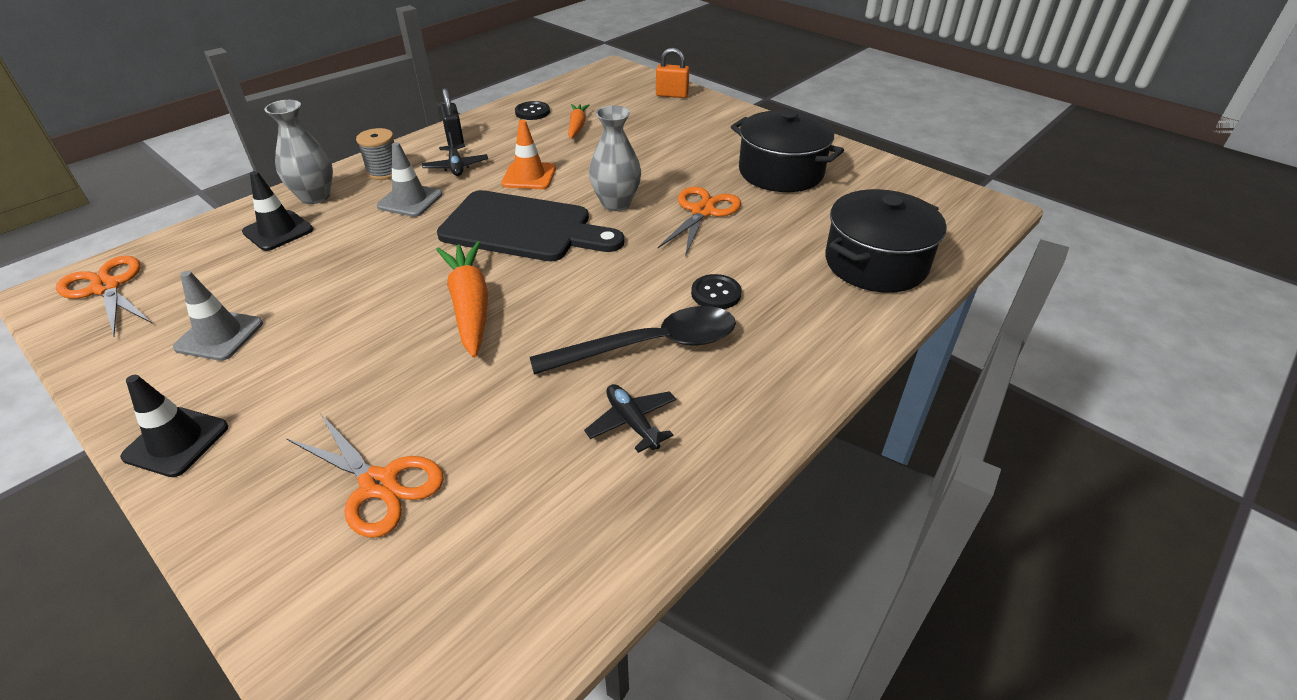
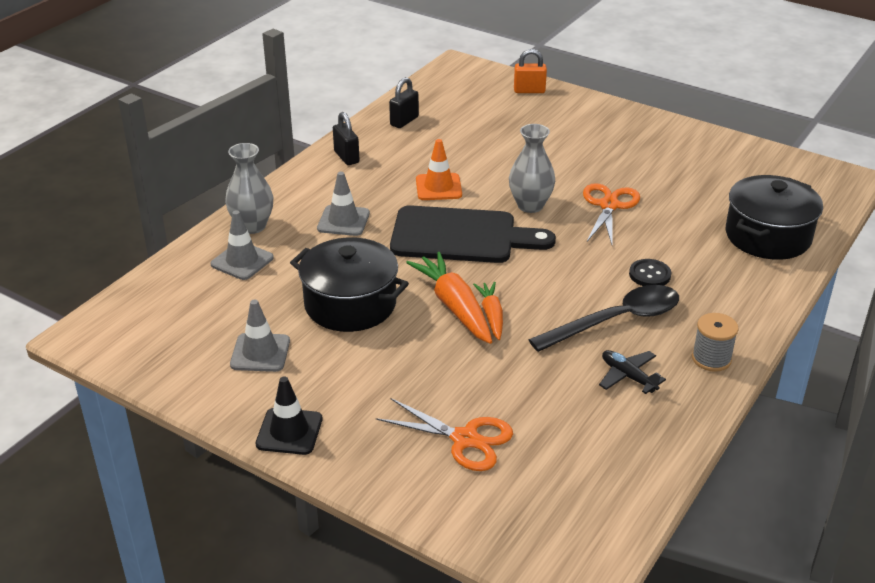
camera: 10 degrees left, 5 degrees down
(106, 288) = (127, 326): orange scissors -> none
(278, 231) = (242, 261): black traffic cone -> grey traffic cone
(384, 171) = (300, 195): grey spool -> grey spool (711, 359)
(456, 166) = (365, 184): black plane -> none
(532, 112) = (404, 121): black button -> black padlock
(577, 126) = (456, 133): orange carrot -> orange carrot (491, 315)
(781, 172) = (661, 162): black pot -> black pot (350, 304)

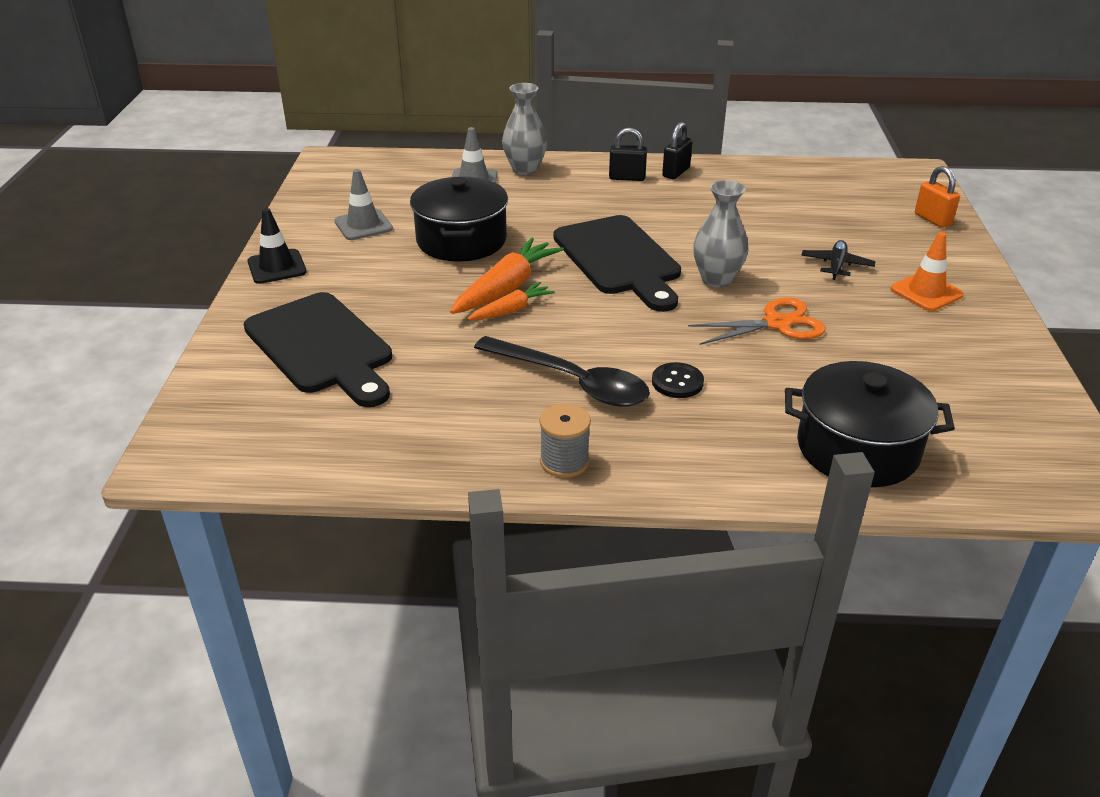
camera: 60 degrees right, 0 degrees up
(343, 221) = (577, 201): grey traffic cone -> none
(404, 121) = (773, 178): black padlock -> black padlock (627, 178)
(438, 187) = (685, 226): orange traffic cone -> orange traffic cone (926, 292)
(465, 439) = (322, 347): orange scissors -> black cutting board
(628, 376) = (485, 413): black plane -> black plane (836, 265)

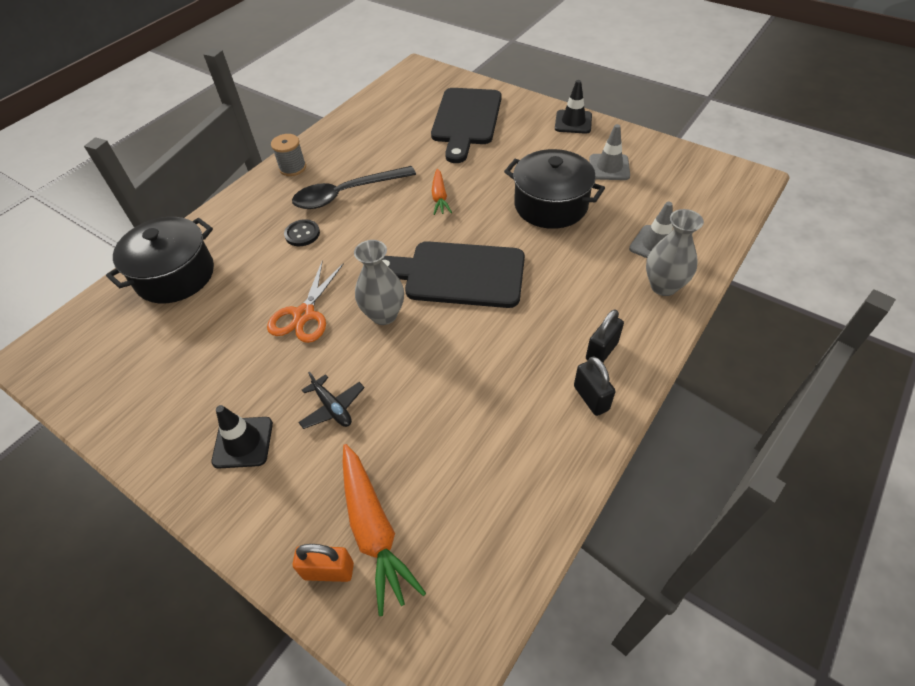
camera: 125 degrees right, 15 degrees up
(322, 347) = (466, 120): black cutting board -> black cutting board turned 75 degrees counterclockwise
(506, 288) = (467, 204): orange carrot -> orange carrot (373, 529)
(926, 292) = (243, 442): orange traffic cone -> black traffic cone

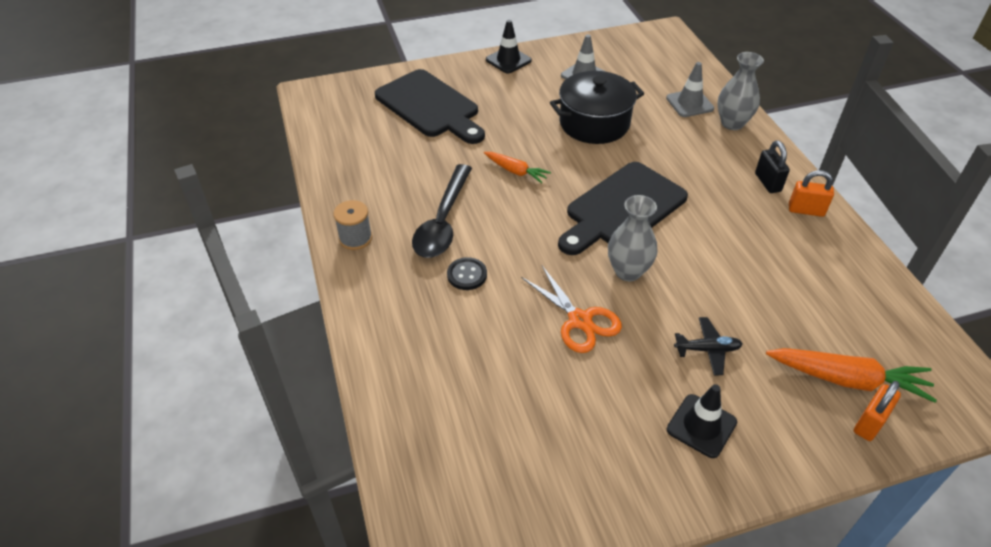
camera: 55 degrees left, 5 degrees down
(175, 275) = (425, 393): black pot -> none
(591, 398) = (806, 210): black padlock -> orange padlock

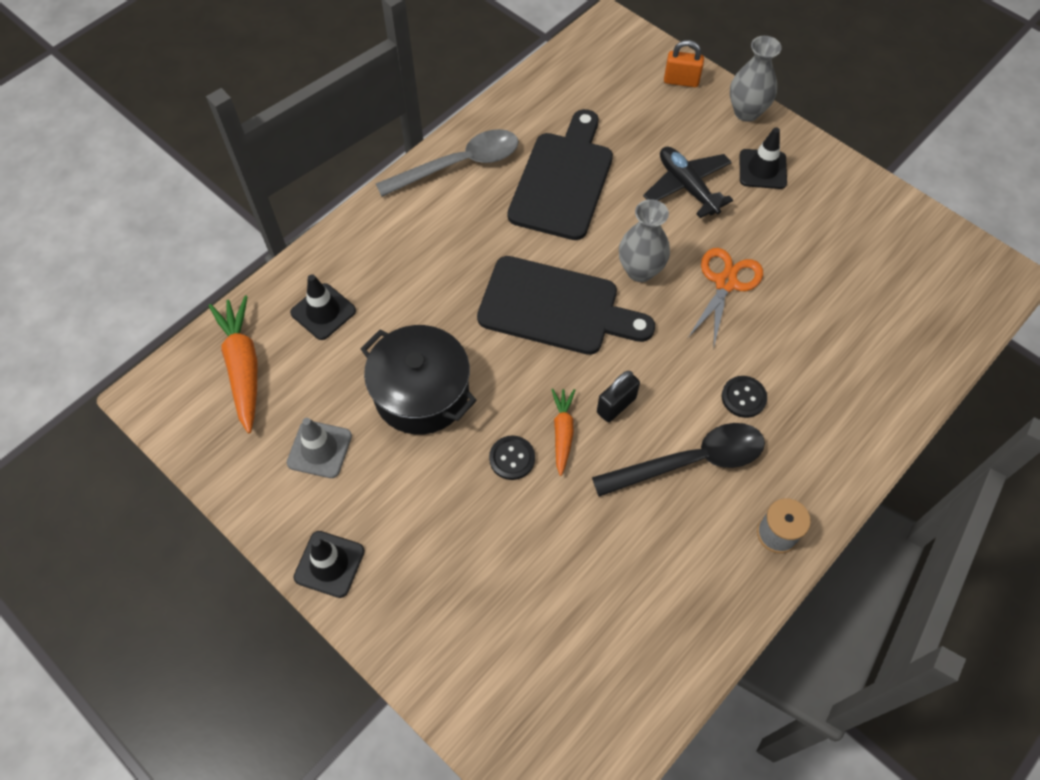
camera: 120 degrees left, 15 degrees up
(430, 106) = (498, 604): black cutting board -> black cutting board (563, 180)
(516, 143) = (512, 458): none -> black button
(689, 103) = (323, 312): grey traffic cone -> black traffic cone
(707, 350) = (687, 187): black plane -> black plane, size x1.54
(732, 123) = (342, 260): grey vase -> grey vase (746, 112)
(767, 182) = (433, 203): black padlock -> black padlock (616, 405)
(806, 210) = (459, 165): orange padlock -> grey spoon
(847, 379) = (649, 99): orange carrot -> orange carrot (243, 367)

